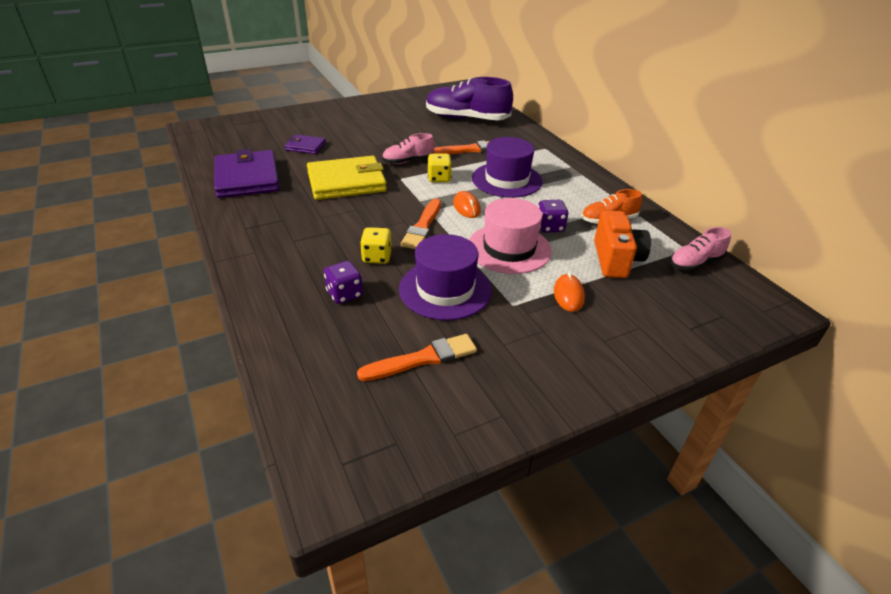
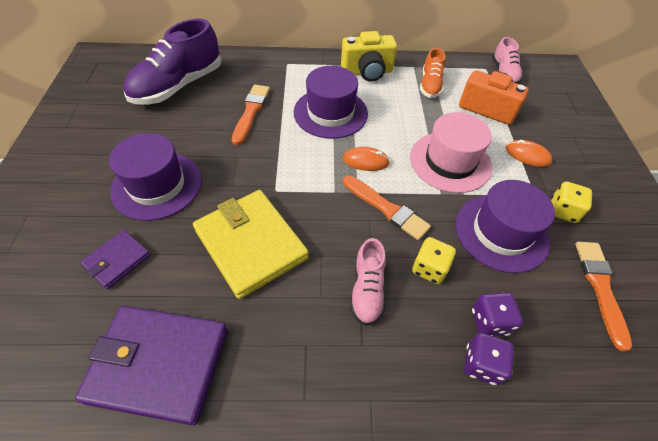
camera: 65 degrees left, 15 degrees up
(346, 182) = (251, 244): yellow wallet -> yellow wallet turned 45 degrees counterclockwise
(370, 140) = (157, 185): none -> purple hat
(408, 161) = (240, 170): pink shoe -> pink shoe (367, 289)
(439, 178) = (296, 159): yellow dice -> yellow dice (562, 211)
(550, 227) = (426, 122): purple dice -> purple dice (481, 364)
(583, 184) = (367, 72): none -> yellow camera

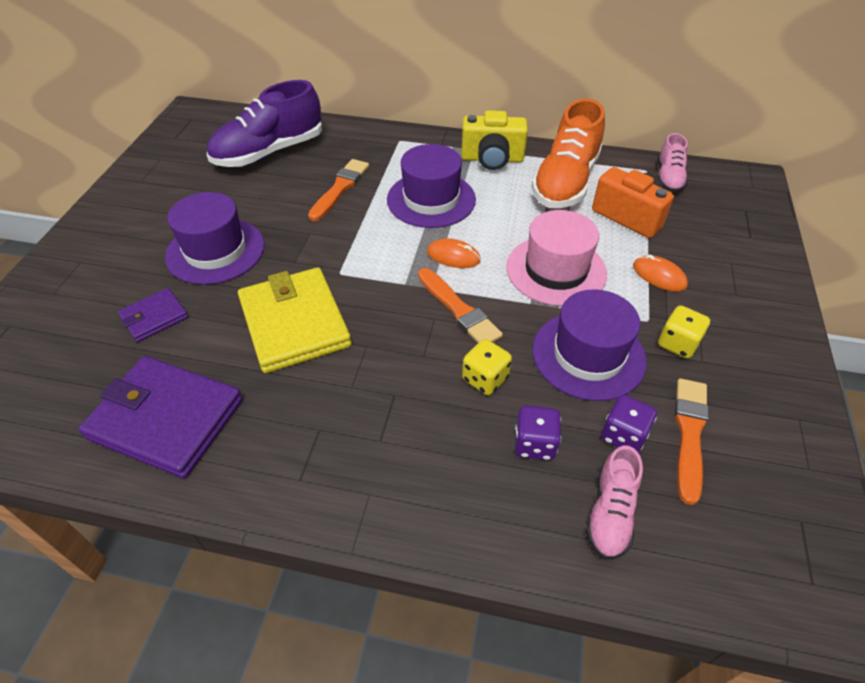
camera: 15 degrees right, 5 degrees down
(367, 289) = (405, 388): pink shoe -> pink shoe (610, 513)
(430, 85) = (565, 182): orange shoe -> orange shoe, size x1.86
(481, 364) = (507, 484): purple dice -> purple dice (623, 435)

